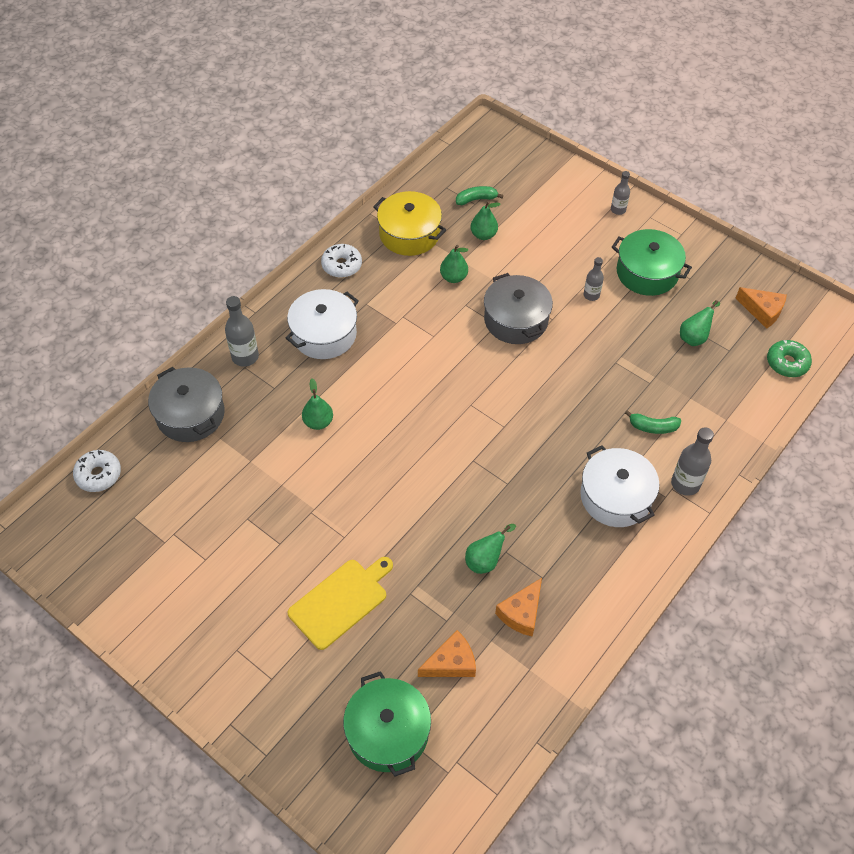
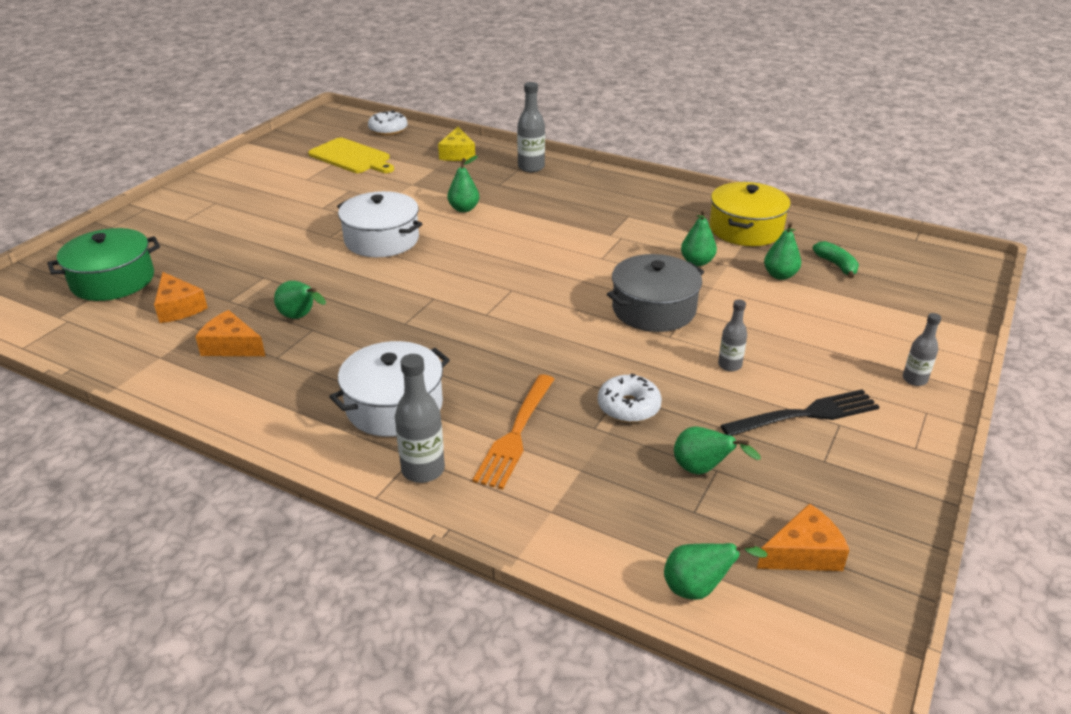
camera: 80 degrees right, 20 degrees down
(190, 414) = (457, 154): grey pot -> yellow cheese
(324, 334) = (575, 199): white pot -> white pot (382, 239)
(341, 601) = (258, 242): yellow cutting board -> yellow cutting board (351, 157)
(342, 265) = (673, 198): white donut -> white donut (628, 407)
(647, 273) = (805, 414): green pot -> black fork
(653, 427) = (516, 434): green banana -> orange fork
(762, 311) = (803, 553): orange cheese -> orange cheese turned 135 degrees counterclockwise
(787, 363) = (699, 588): green donut -> green pear

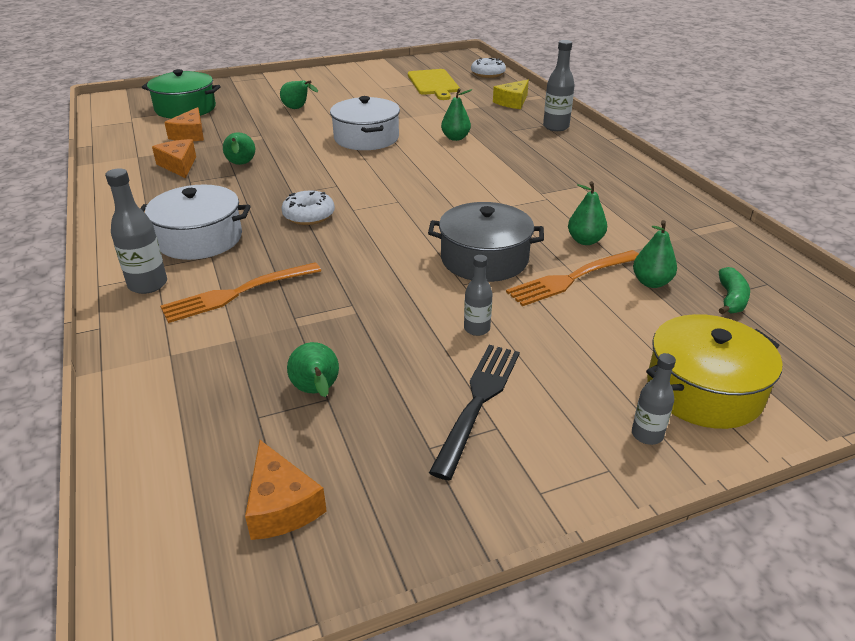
camera: 40 degrees right, 0 degrees up
(628, 407) = (342, 317): white donut -> white donut (309, 215)
(699, 588) = (163, 472): green pear -> green pear (298, 109)
(731, 296) = (571, 279): none -> orange fork
(745, 229) = (680, 234): yellow pot -> yellow pot (704, 390)
(803, 553) = (281, 505): orange cheese -> orange cheese turned 45 degrees clockwise
(805, 414) = (478, 402): black fork -> black fork turned 90 degrees counterclockwise

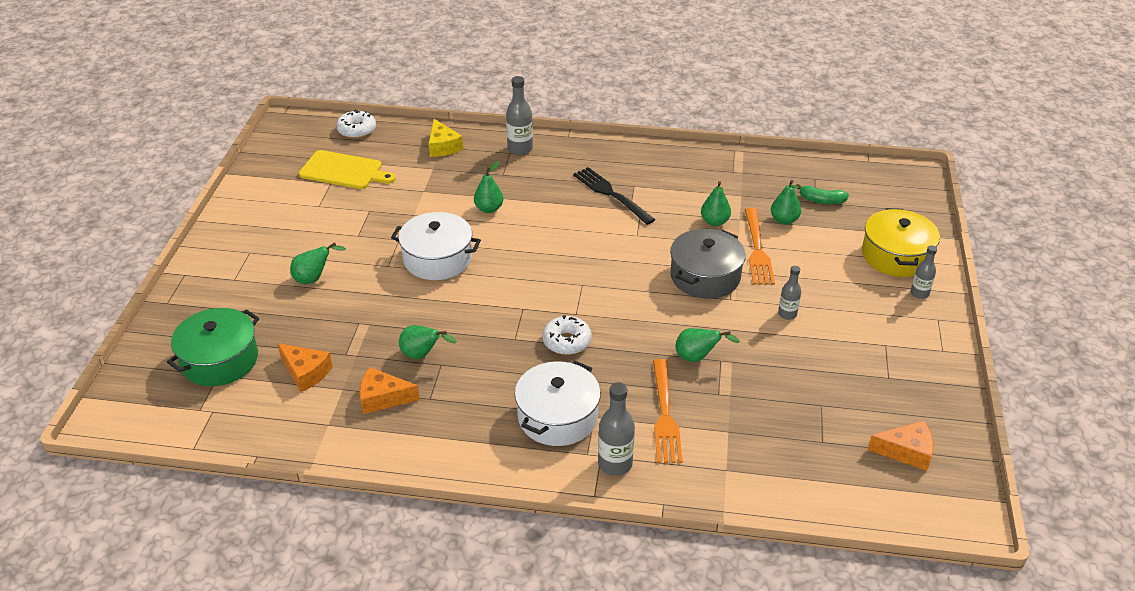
camera: 60 degrees left, 5 degrees up
(317, 392) = (812, 407): green pear -> green pear (697, 357)
(478, 402) = (859, 343): black fork -> black fork (611, 194)
(731, 299) = (821, 200): green banana -> green banana turned 150 degrees clockwise

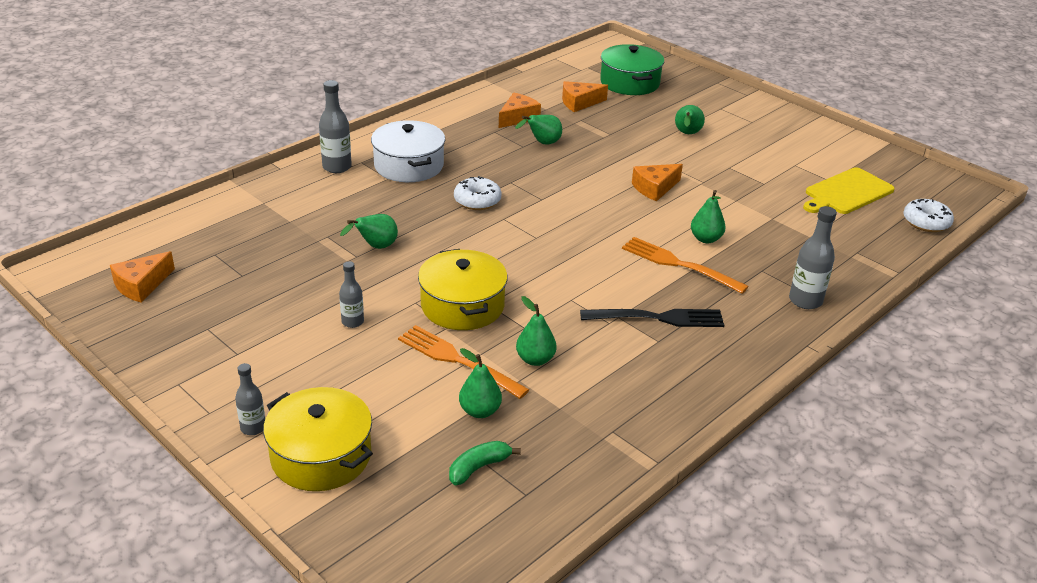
camera: 125 degrees right, 5 degrees down
(437, 259) = (654, 188): white pot -> orange cheese
(443, 146) = (851, 257): yellow cheese -> none
(665, 415) = (345, 204): orange fork -> orange fork (679, 264)
(705, 276) = (462, 305): grey pot -> yellow pot

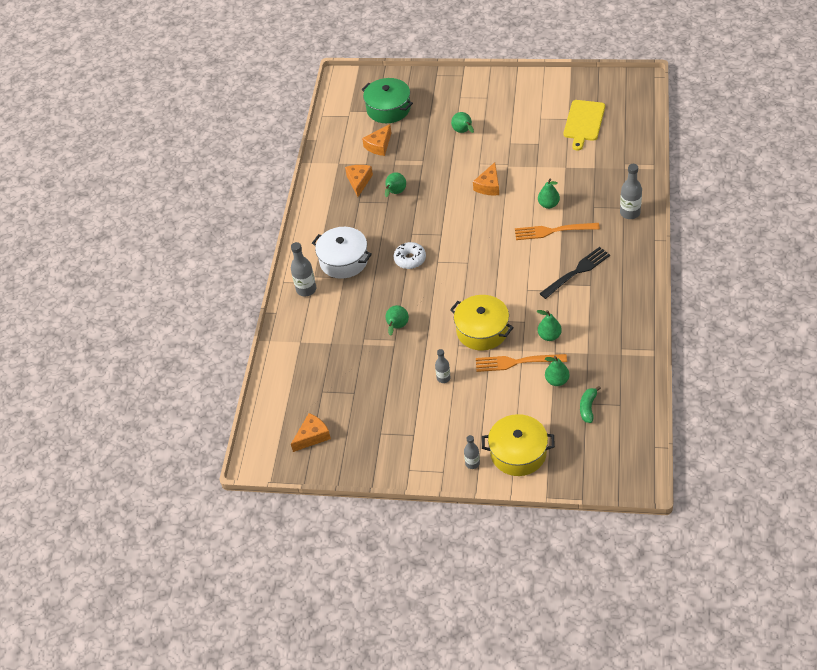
camera: 30 degrees left, 15 degrees up
(141, 285) = (312, 436): orange cheese -> orange cheese turned 135 degrees counterclockwise
(926, 222) = (638, 119): white donut -> none

